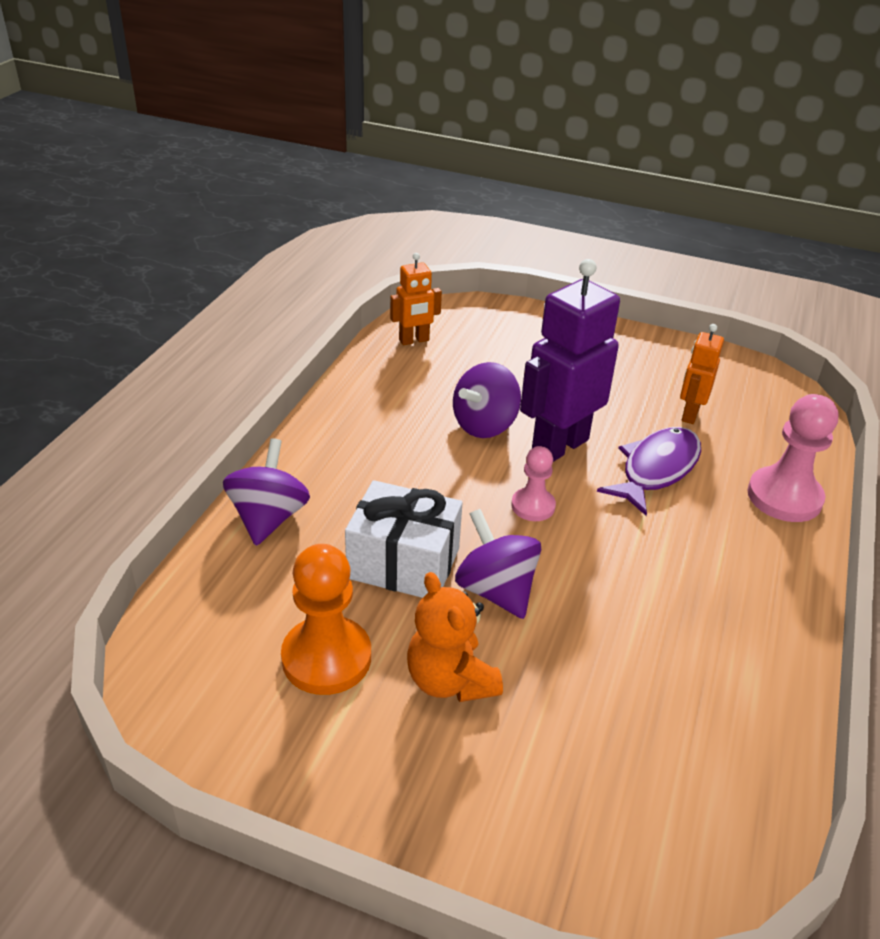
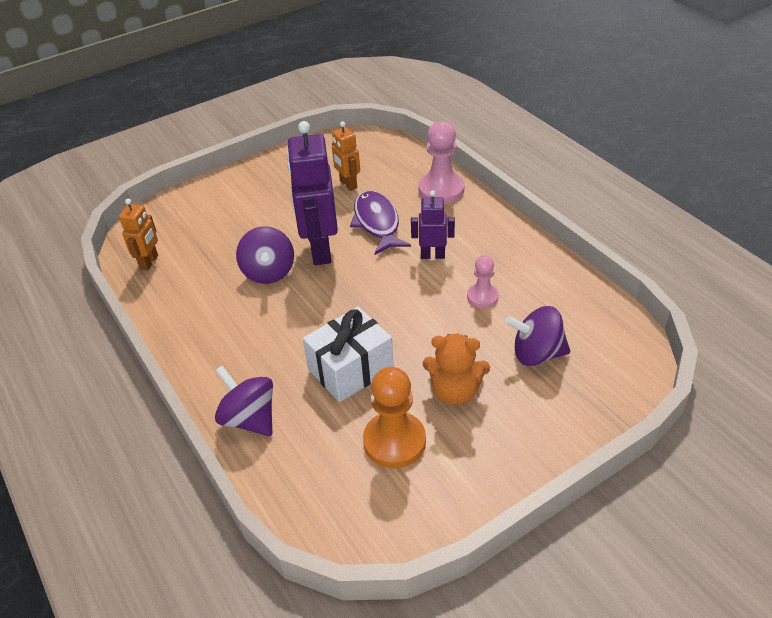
camera: 50 degrees left, 5 degrees up
(496, 590) = (407, 339): purple spinning top -> purple spinning top (536, 354)
(533, 506) = (357, 288): pink pawn -> pink pawn (482, 297)
(658, 546) = (432, 255): none -> purple robot

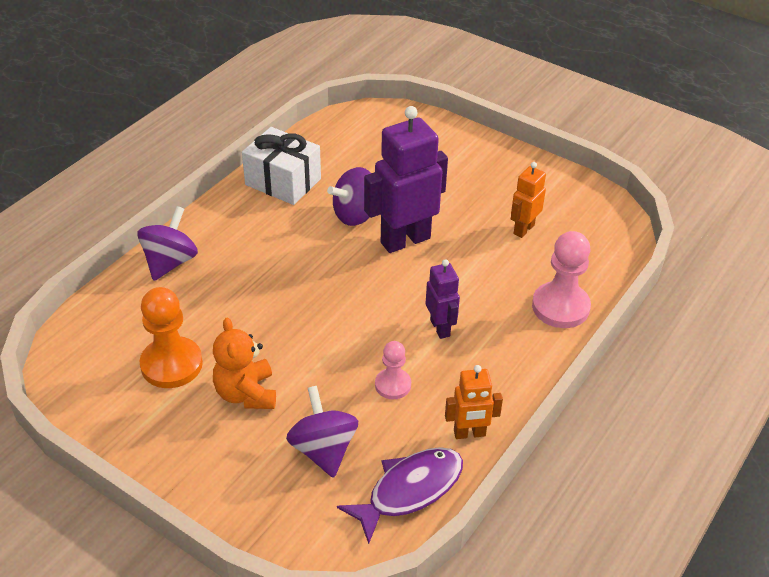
camera: 65 degrees right, 0 degrees up
(149, 262) = (334, 137): orange robot -> orange robot (469, 433)
(350, 369) = (250, 310): white gift -> white gift (283, 182)
(377, 223) = (471, 270): purple fish -> purple fish (410, 490)

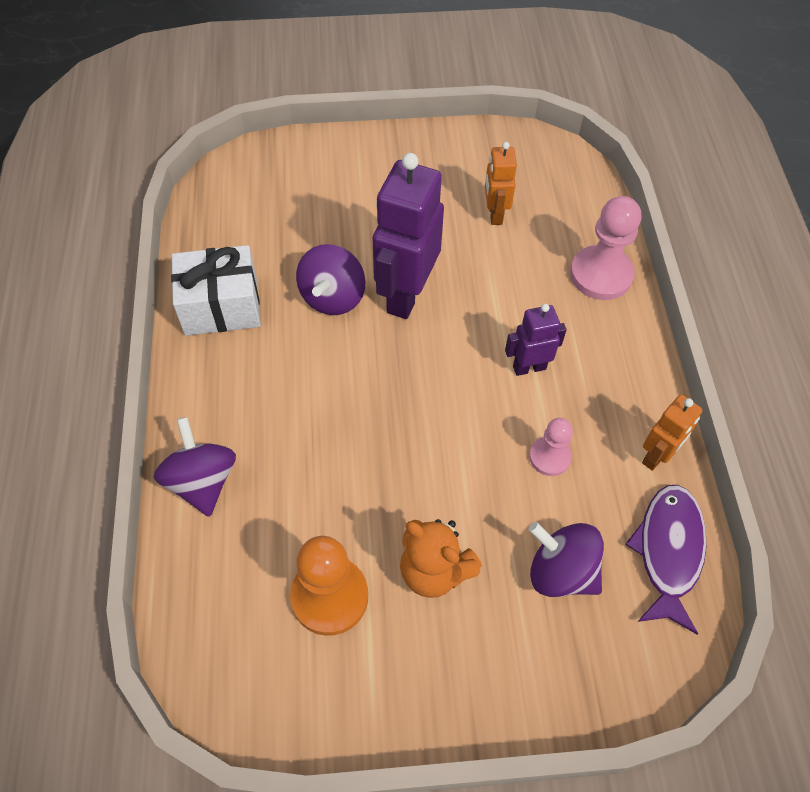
camera: 40 degrees left, 15 degrees up
(440, 328) = (529, 367): purple robot -> purple robot turned 45 degrees counterclockwise

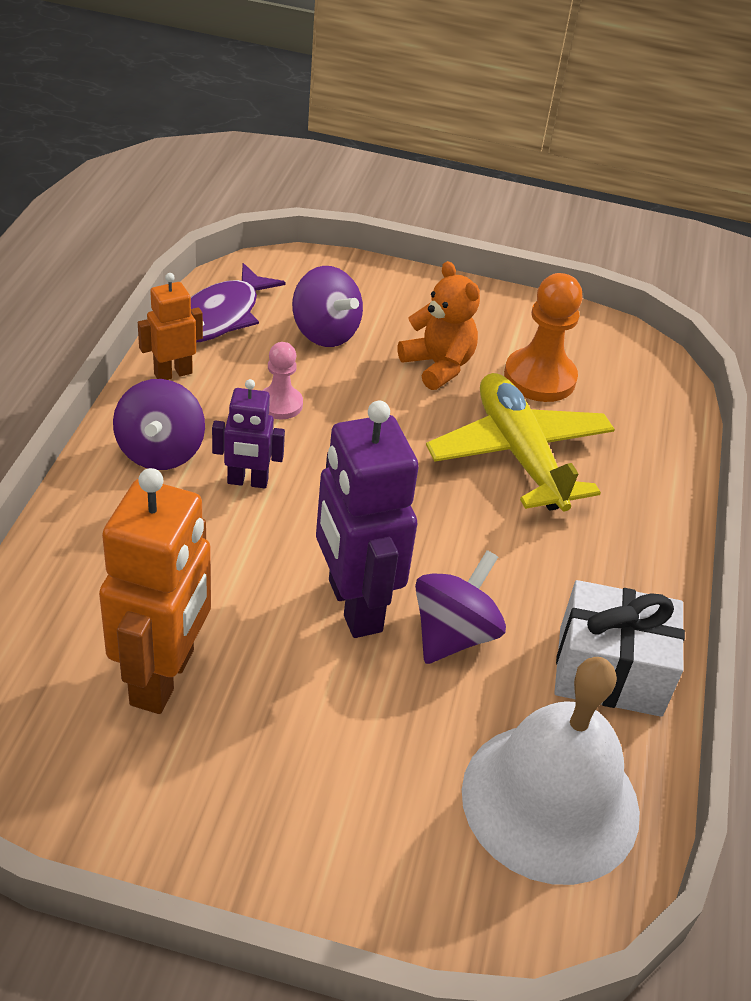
camera: 165 degrees left, 15 degrees down
(202, 481) = (650, 492): purple spinning top -> purple spinning top (160, 451)
(247, 218) = (550, 801): none -> white bell
(325, 481) = (520, 454): none -> yellow plane
(406, 295) = (353, 606): purple robot -> purple robot turned 120 degrees clockwise
(494, 214) = (163, 678): orange robot -> orange robot, size x1.87
(601, 275) = (81, 548): pink pawn -> none

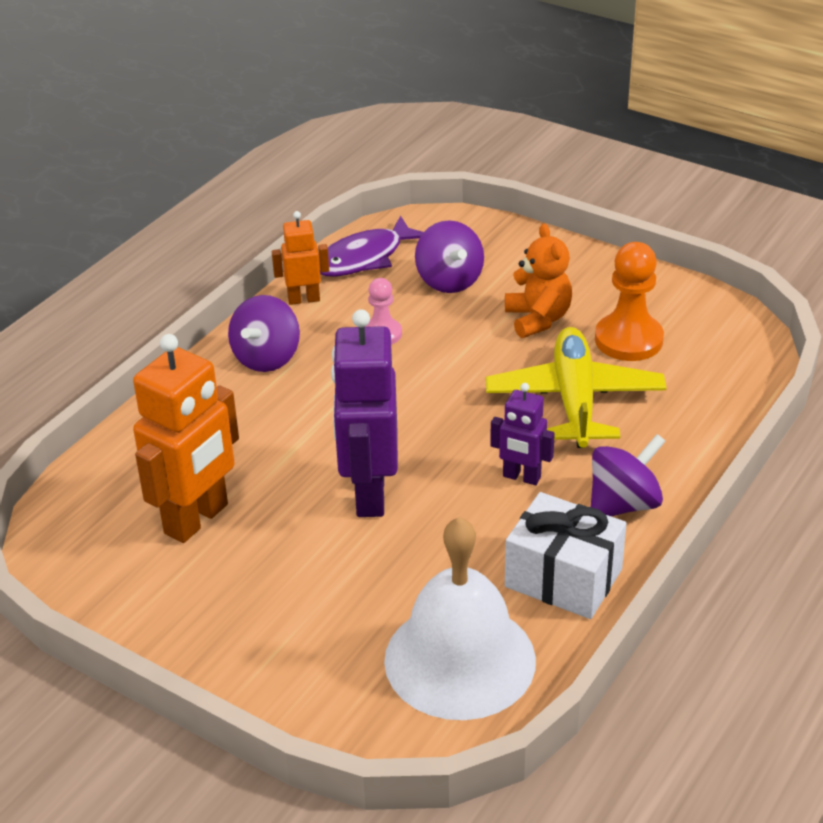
camera: 25 degrees right, 5 degrees down
(247, 481) = (326, 390): purple robot -> purple robot (521, 477)
(453, 634) = (442, 528): purple spinning top -> purple spinning top (623, 504)

